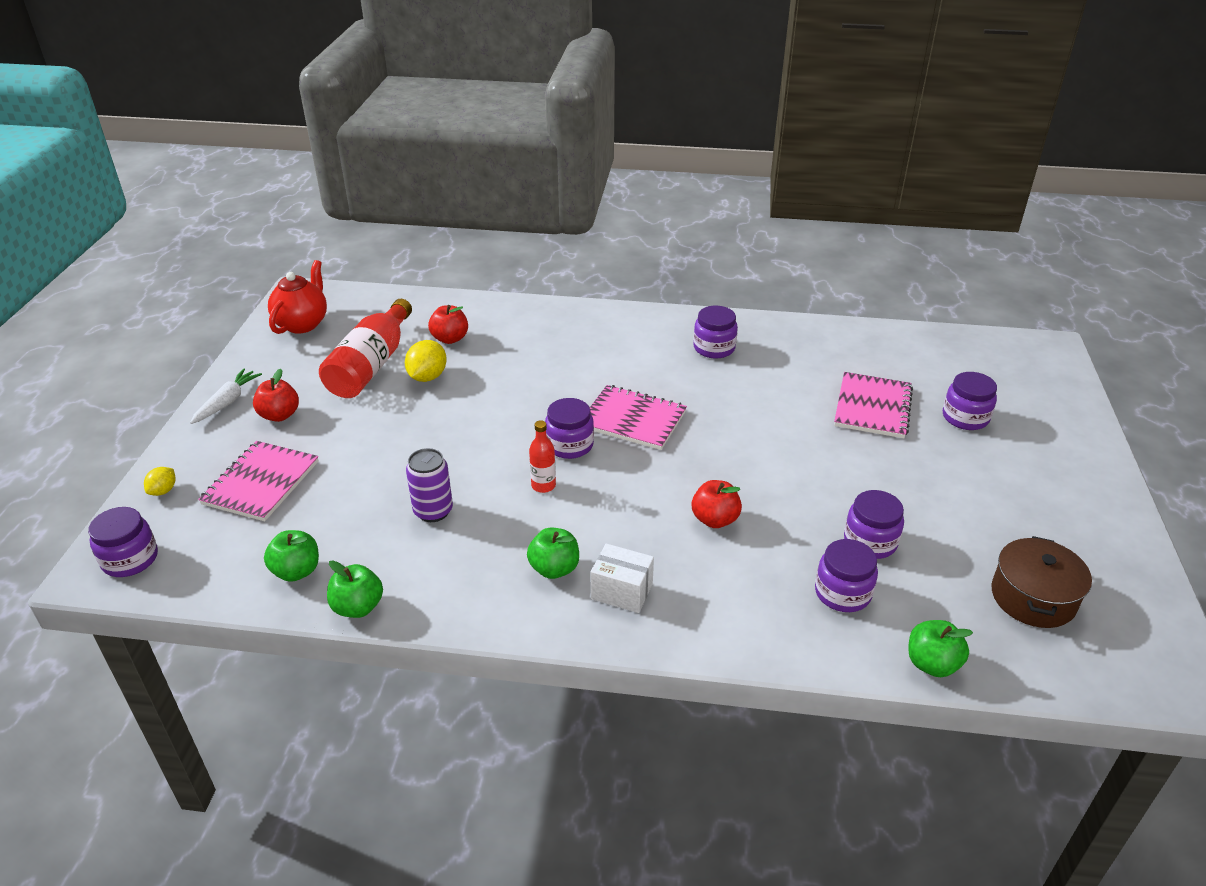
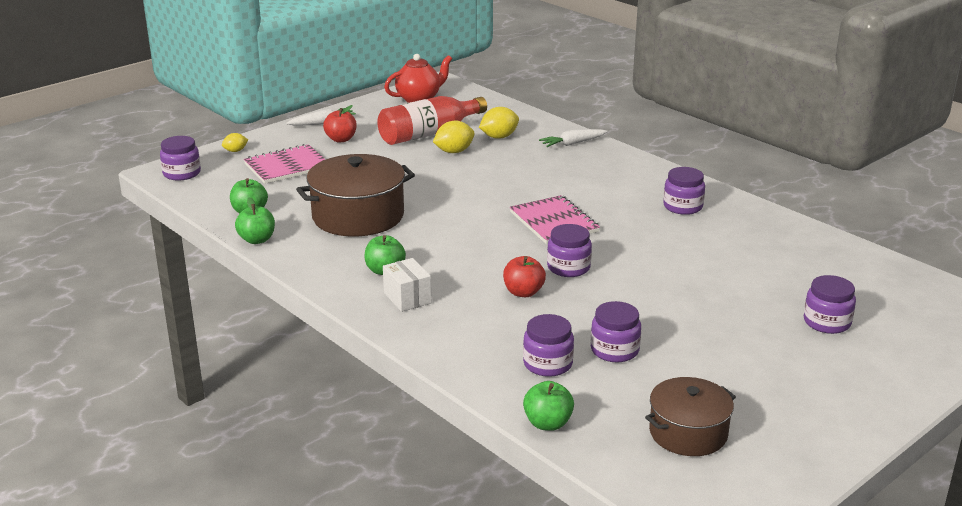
camera: 40 degrees right, 10 degrees down
(433, 511) = (358, 216): purple can -> brown pot
(450, 339) = (499, 137): red apple -> yellow lemon
(530, 317) = (572, 143): none -> white carrot
(543, 485) = (440, 231): red bottle -> none
(569, 445) = (489, 218): purple jar -> purple jar (568, 267)
(872, 407) = (754, 285): pink notebook -> none

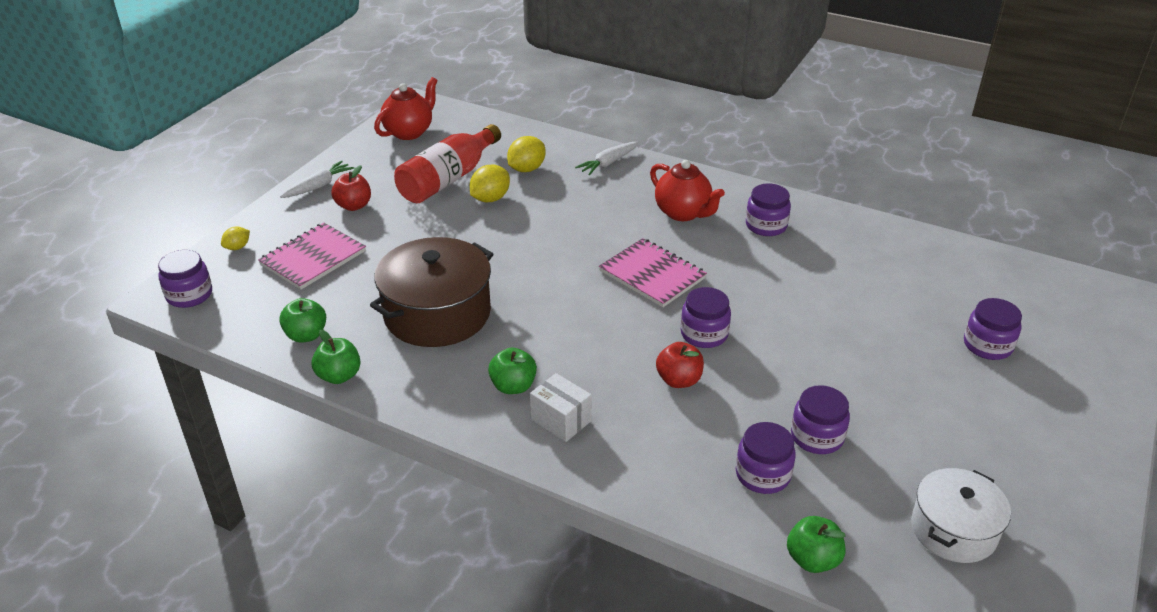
camera: 20 degrees left, 10 degrees up
(613, 186) = (683, 213): none -> red teapot
(688, 433) = (953, 530): brown pot -> white pot

